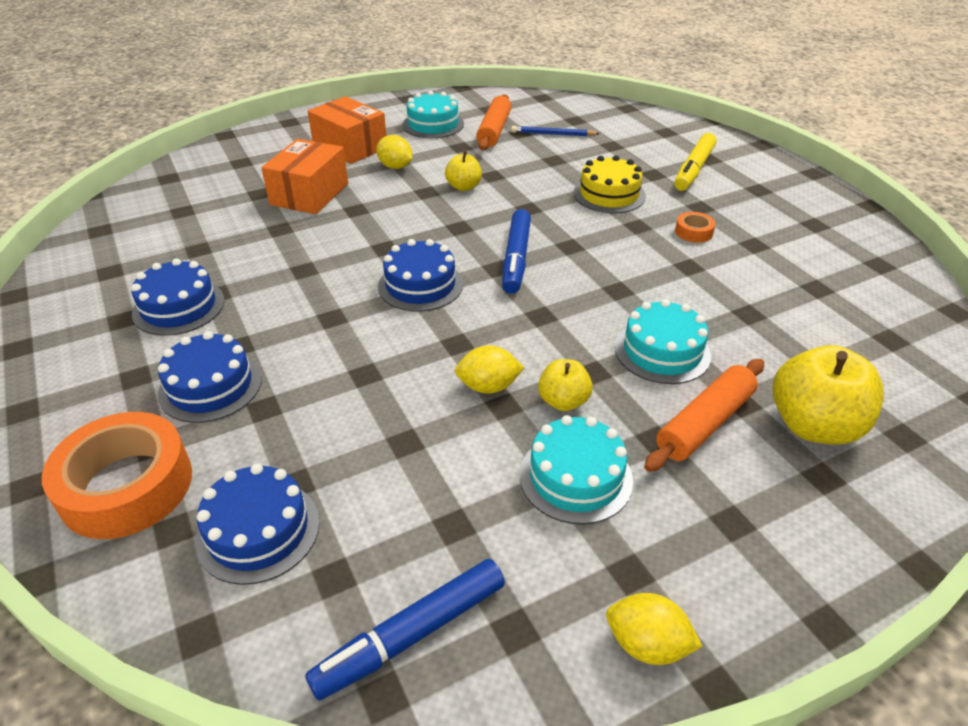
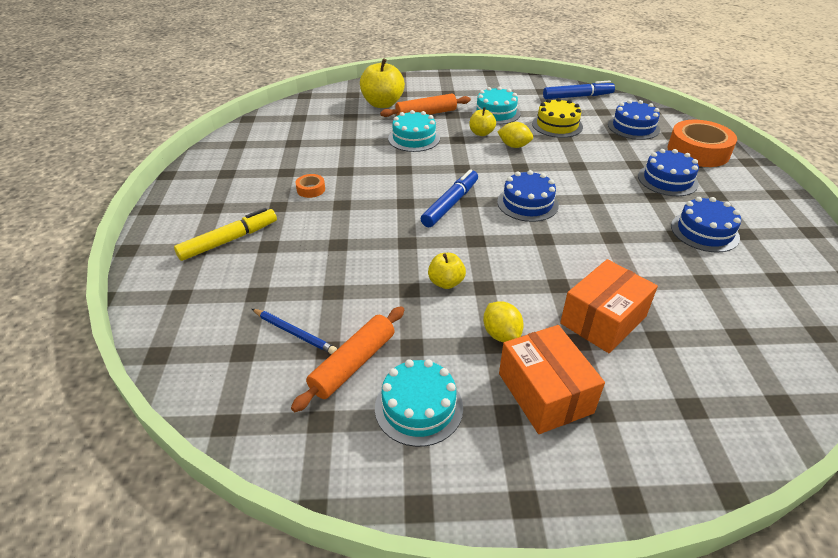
camera: 155 degrees left, 0 degrees up
(609, 194) = (329, 236): yellow cake -> yellow cake (557, 125)
(647, 644) = (503, 81): yellow lemon -> none

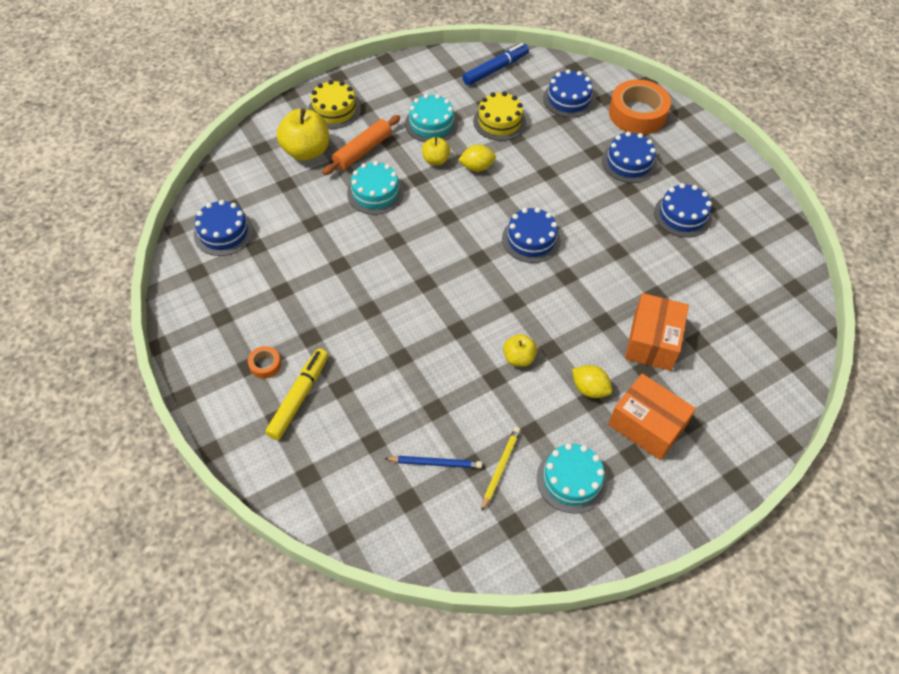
camera: 30 degrees left, 15 degrees up
(278, 129) = (223, 232): none -> blue cake
(311, 189) = (325, 303): orange tape -> orange tape (265, 365)
(353, 364) = (500, 468): orange rolling pin -> yellow pencil
(424, 88) = (334, 110): none -> yellow cake
(450, 204) = (466, 268): blue marker -> none

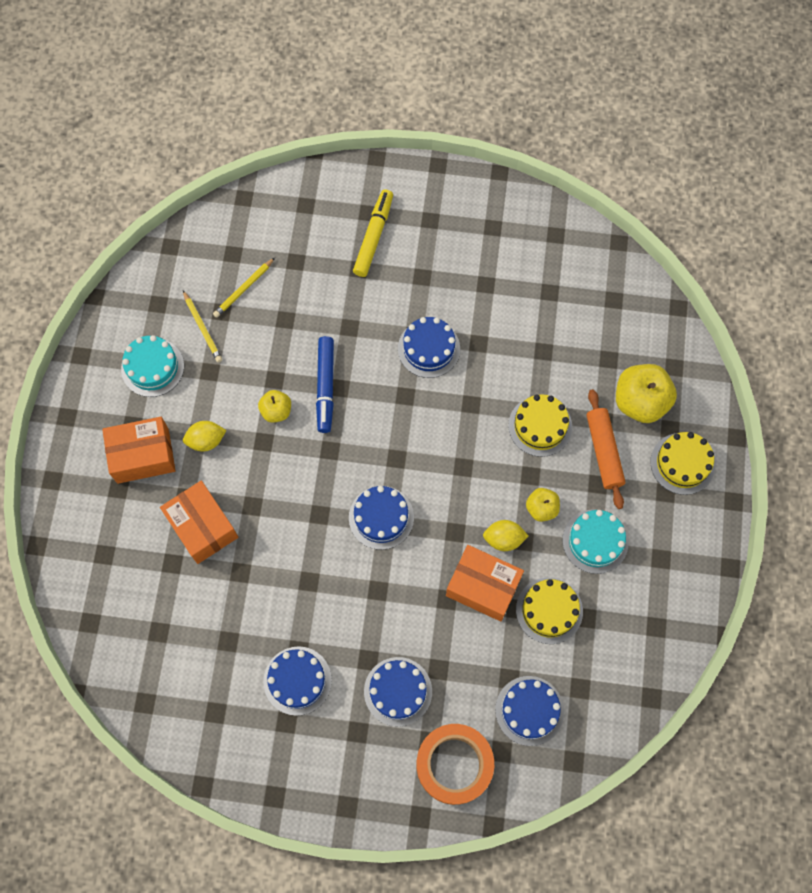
camera: 130 degrees right, 15 degrees up
(223, 232) = (586, 277): blue cake -> blue cake (429, 348)
(265, 365) = (421, 231): orange tape -> none
(299, 397) = (373, 236): yellow marker -> yellow marker turned 135 degrees counterclockwise
(375, 193) = (540, 426): turquoise cake -> yellow cake
(435, 463) = (243, 289): blue pencil -> yellow pencil
(477, 167) = (503, 539): yellow lemon -> yellow lemon turned 60 degrees clockwise
(495, 69) = (631, 671): blue marker -> blue marker (325, 387)
(519, 160) = (483, 587): none -> orange box

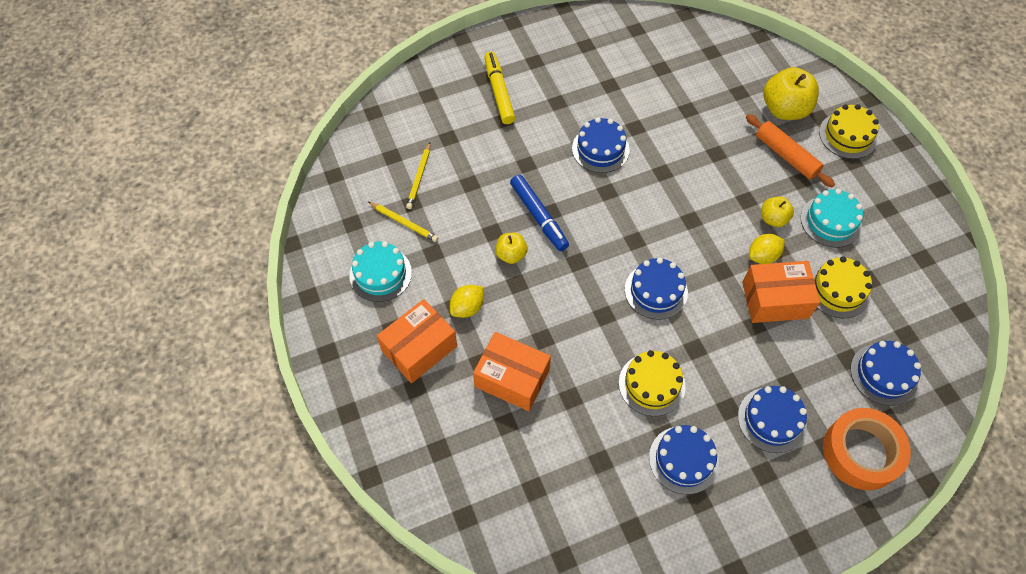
camera: 30 degrees left, 10 degrees down
(540, 426) = (726, 161): yellow cake -> yellow cake (651, 384)

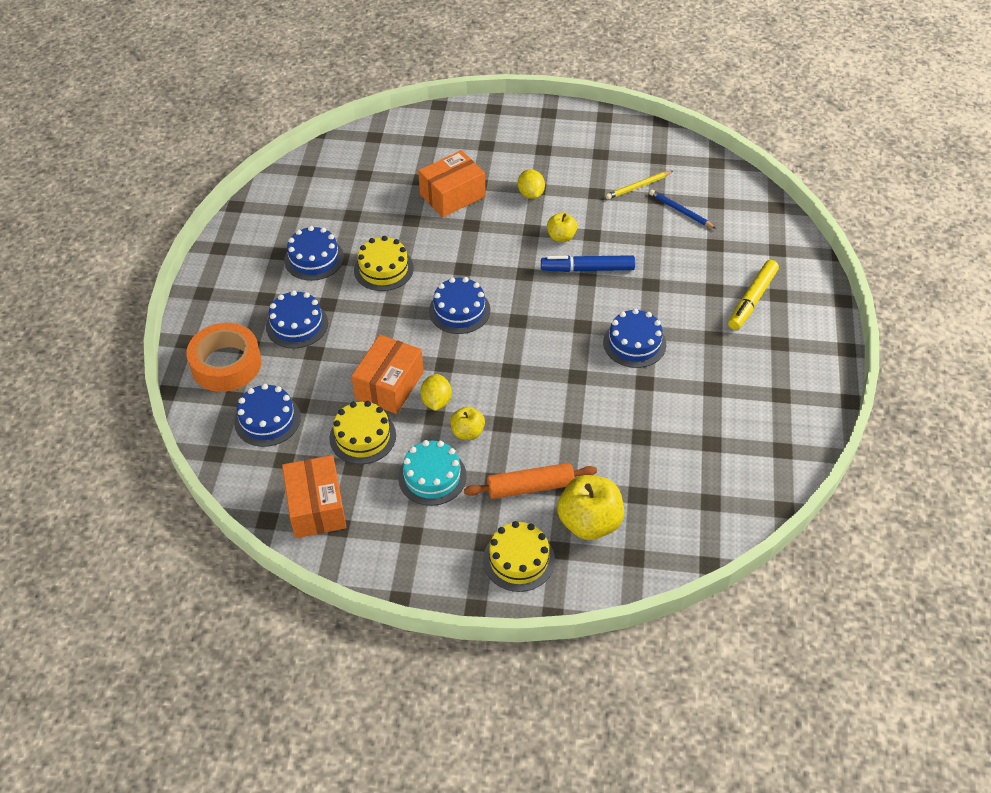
camera: 120 degrees right, 10 degrees down
(380, 274) = (597, 158): turquoise cake -> none
(419, 177) = (680, 211): yellow pencil -> blue pencil
(419, 348) = (516, 157): orange box -> orange box (316, 507)
(499, 92) = (752, 300): yellow marker -> yellow marker turned 105 degrees clockwise

